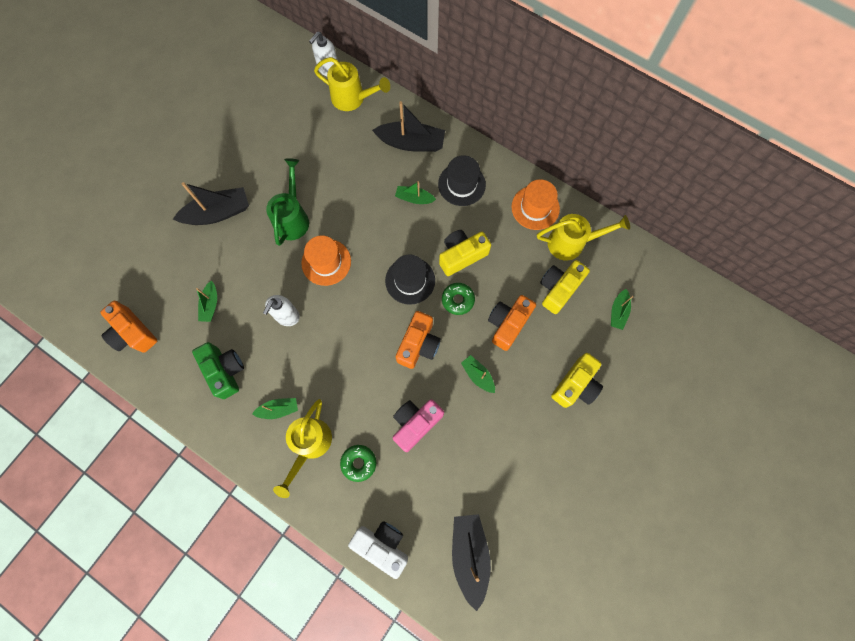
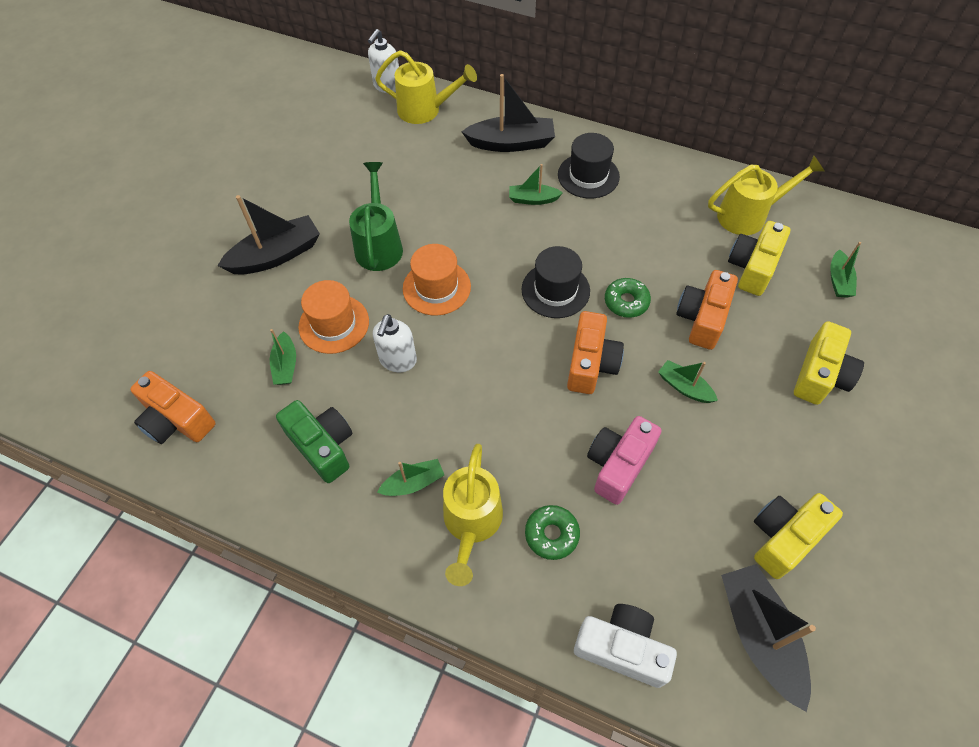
camera: 10 degrees left, 15 degrees down
(461, 255) = (614, 251): yellow camera -> yellow camera (784, 537)
(535, 208) = (688, 186): orange hat -> orange hat (334, 324)

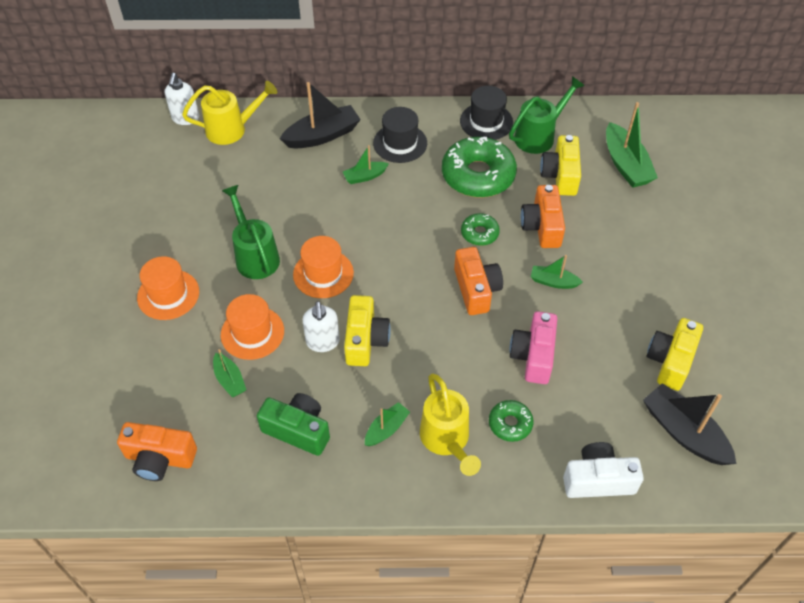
camera: 25 degrees left, 5 degrees down
(276, 255) = (168, 294): black boat -> orange hat
(555, 290) = (420, 243): black hat -> black hat (486, 121)
(656, 237) = (478, 175): none -> green donut
(748, 215) = (539, 136): yellow watering can -> green watering can
(820, 375) = (644, 238): yellow camera -> yellow camera (365, 340)
(838, 280) = (626, 164): green boat -> green boat, size x1.81

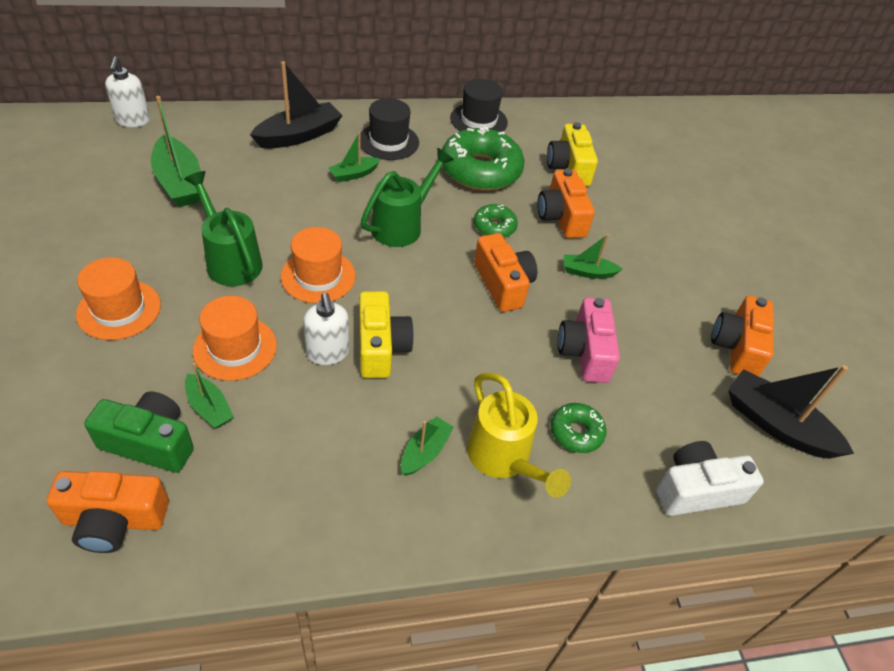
camera: 15 degrees left, 5 degrees down
(232, 129) = (191, 131): yellow watering can -> none
(298, 430) = (308, 464): green camera -> green camera (150, 443)
(539, 136) = (537, 132): green watering can -> green watering can (402, 225)
(626, 164) = (633, 157): green boat -> green boat (179, 182)
(670, 361) = (737, 347): yellow camera -> orange camera

